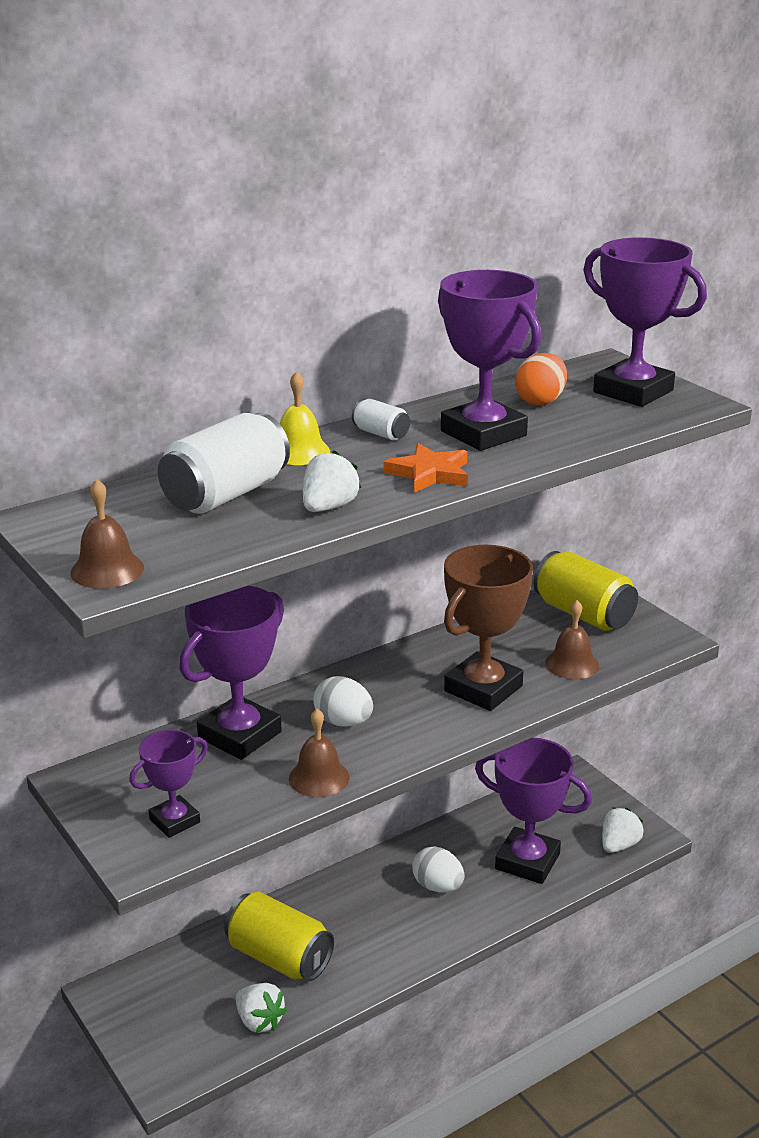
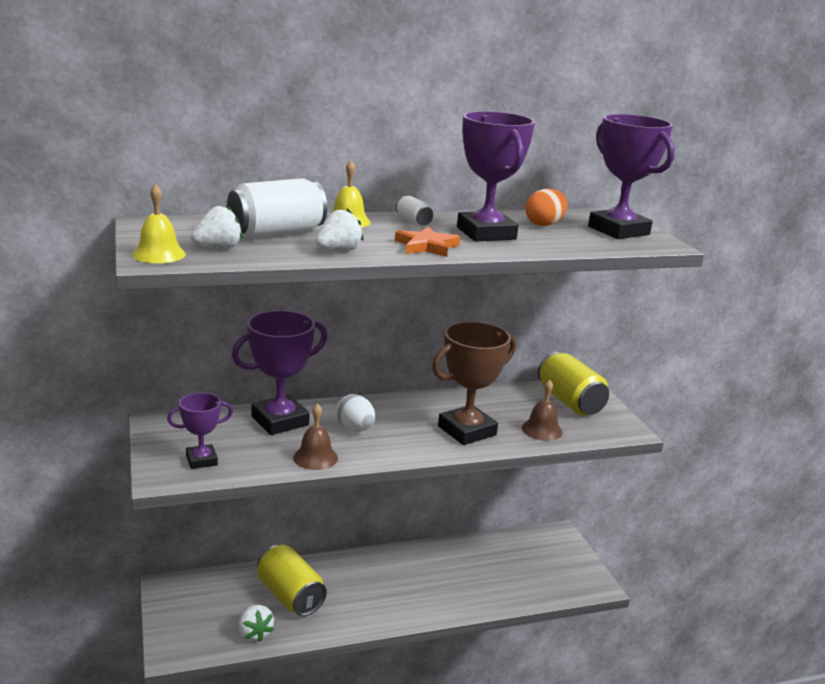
camera: 15 degrees right, 5 degrees down
(107, 570) = (159, 254): brown bell -> yellow bell
(438, 886) = (424, 579): white egg -> none
(527, 861) = (497, 580): purple trophy -> none
(619, 845) = (571, 586): white strawberry -> white strawberry (218, 248)

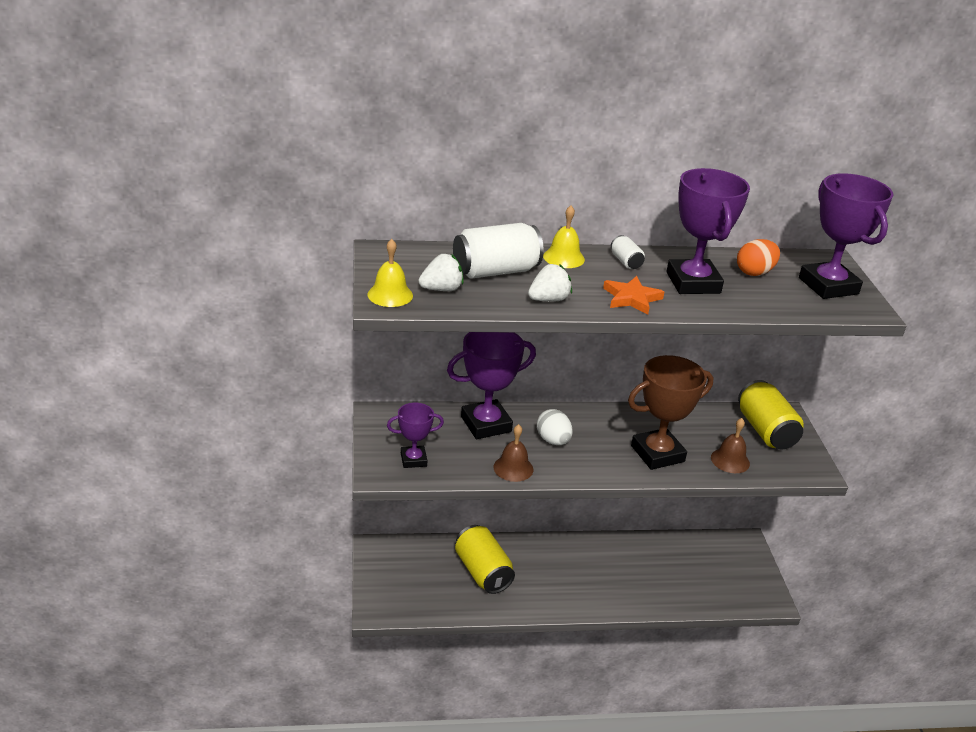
camera: 10 degrees right, 10 degrees up
(254, 633) = (448, 603): white strawberry -> none

